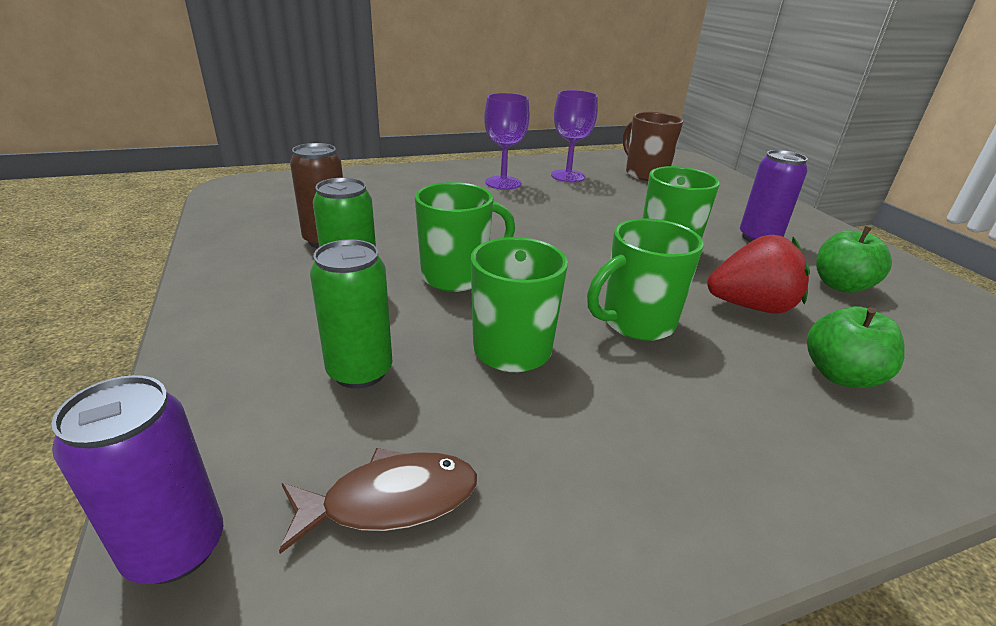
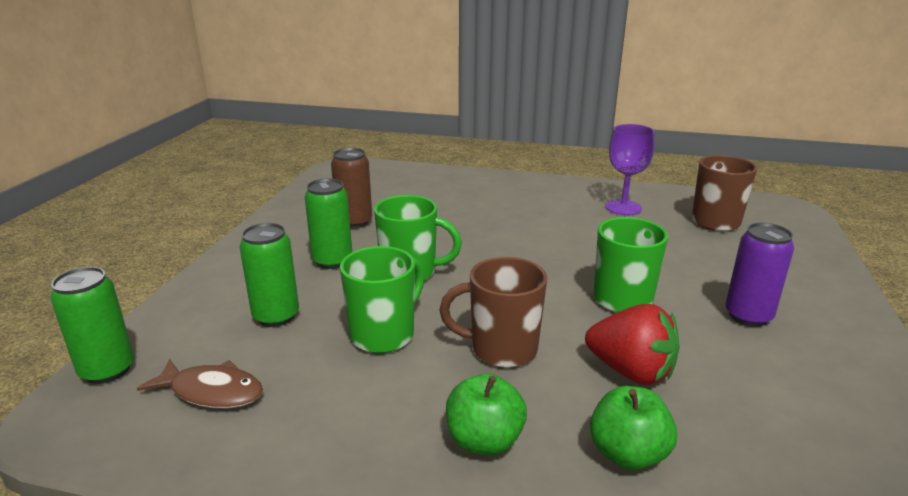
camera: 35 degrees right, 5 degrees down
(176, 548) = (107, 370): purple can -> green can
(503, 183) = (549, 202): purple goblet -> none
(636, 323) = (502, 349): green mug -> brown mug
(840, 285) = (770, 387): green apple -> green apple (484, 441)

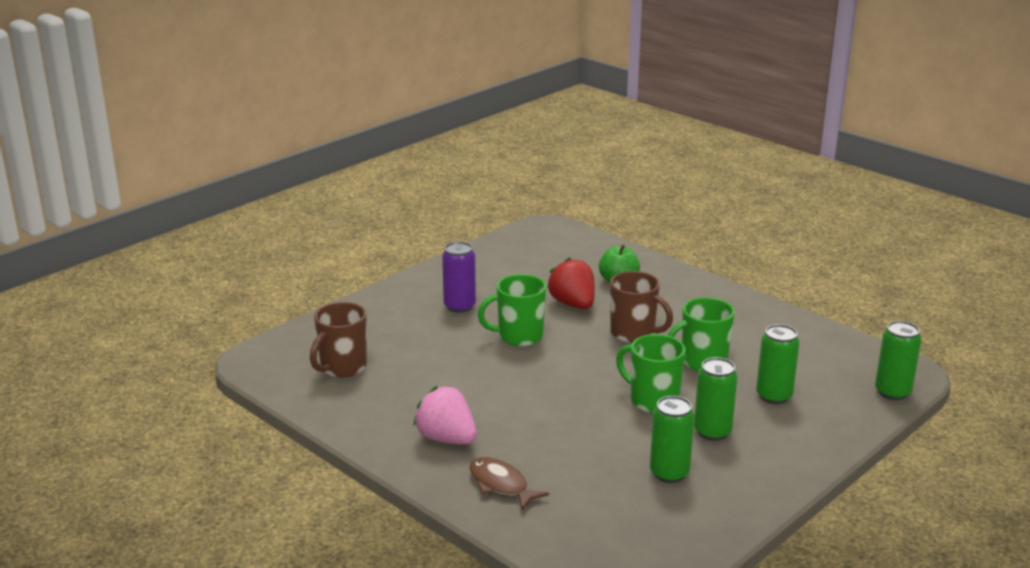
camera: 150 degrees left, 0 degrees up
(212, 391) = (822, 361): brown fish -> brown fish (501, 485)
(354, 222) = (669, 473): brown can -> green can
(484, 441) = (681, 302): green apple -> none
(548, 200) = (446, 439): none -> pink strawberry
(623, 207) = (392, 406): purple goblet -> none

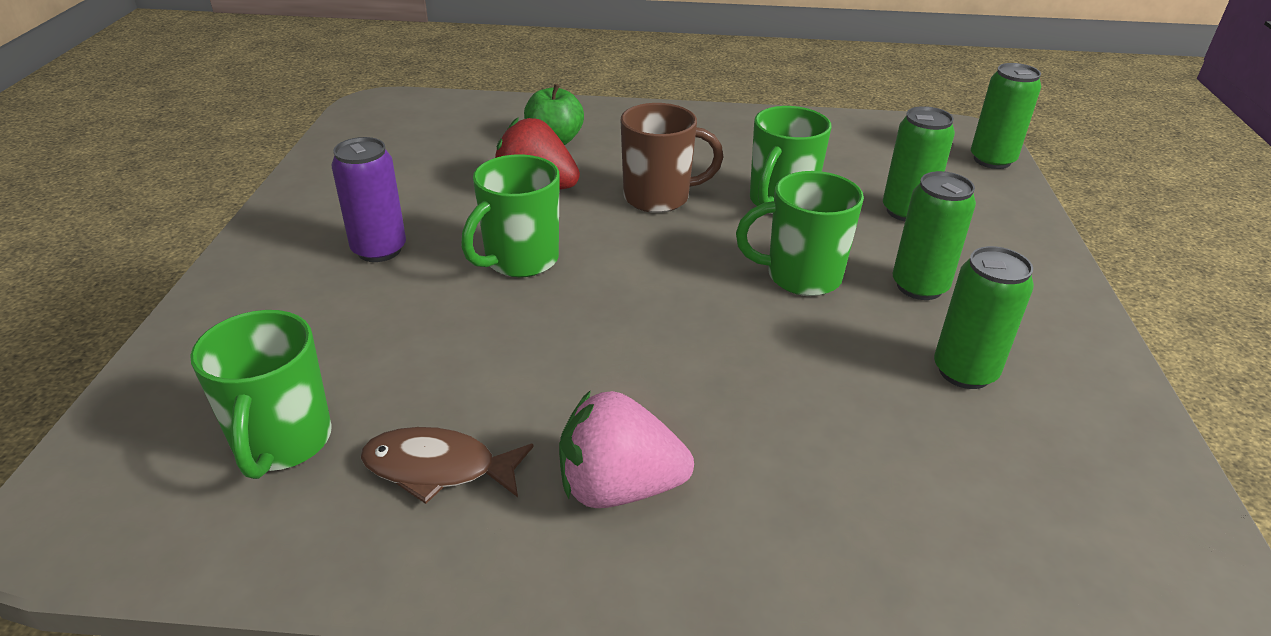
camera: 40 degrees left, 10 degrees up
(342, 367) = (283, 442): brown mug -> green mug
(501, 485) = (804, 527): brown fish -> brown fish (438, 469)

